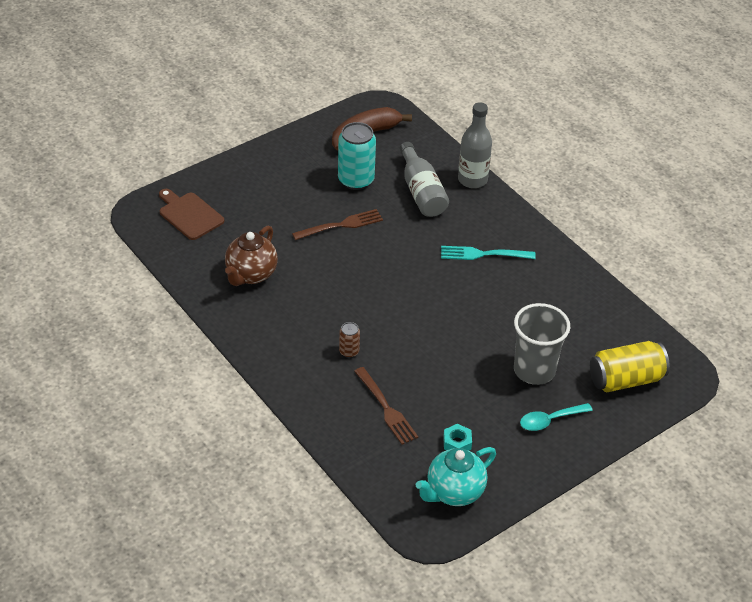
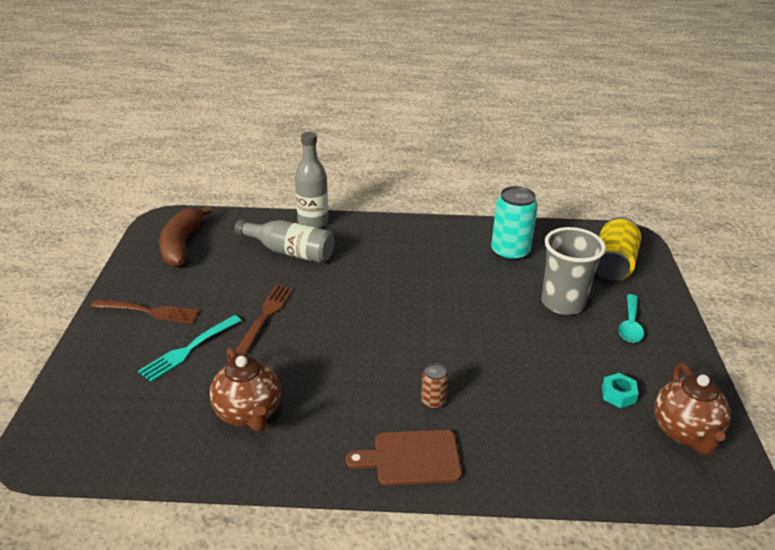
camera: 50 degrees left, 10 degrees down
(189, 214) = (103, 412): brown cutting board -> brown cutting board (411, 458)
(356, 180) = (225, 278): turquoise can -> turquoise can (510, 252)
(385, 408) = (533, 418): brown fork -> brown fork (148, 311)
(454, 492) = (685, 432): turquoise teapot -> brown teapot
(484, 254) = (401, 259): turquoise fork -> turquoise fork (189, 349)

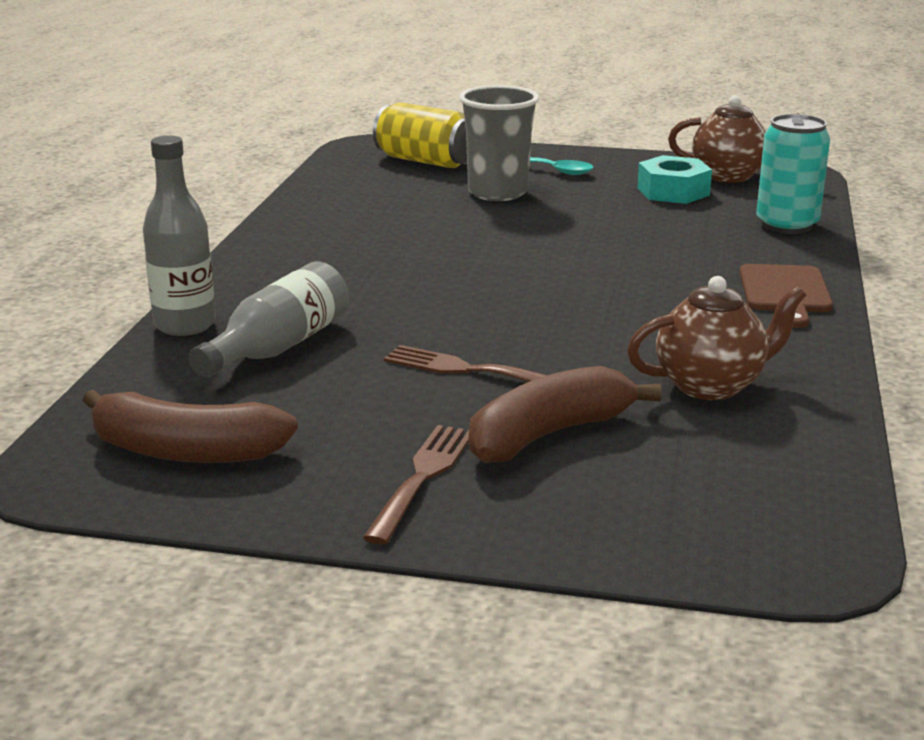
camera: 80 degrees left, 10 degrees down
(189, 349) = (549, 434): turquoise fork -> brown banana
(433, 401) = (684, 274): brown can -> none
(510, 252) = (367, 205): turquoise can -> turquoise can (787, 225)
(618, 395) = (673, 191): turquoise nut -> turquoise nut, size x1.71

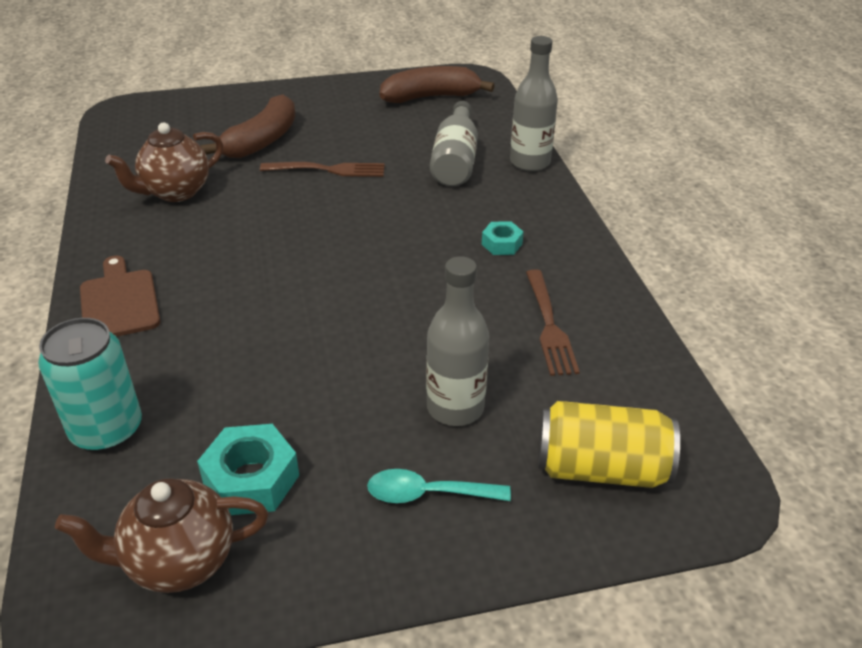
camera: 155 degrees right, 15 degrees up
(336, 263) = (502, 244): none -> turquoise nut
(422, 479) = (311, 108): brown fork -> brown fork (549, 325)
(497, 193) = (455, 408): grey cup -> grey bottle

